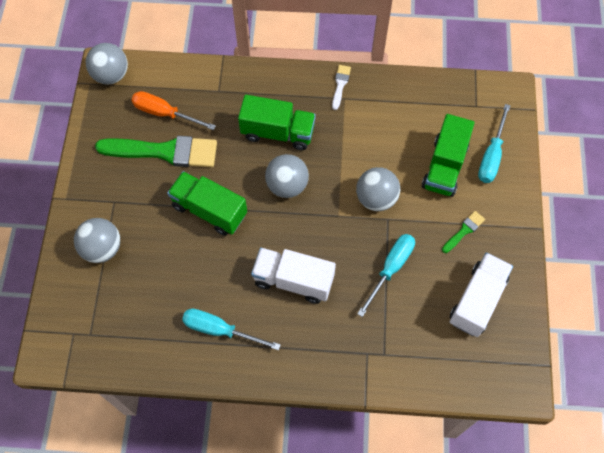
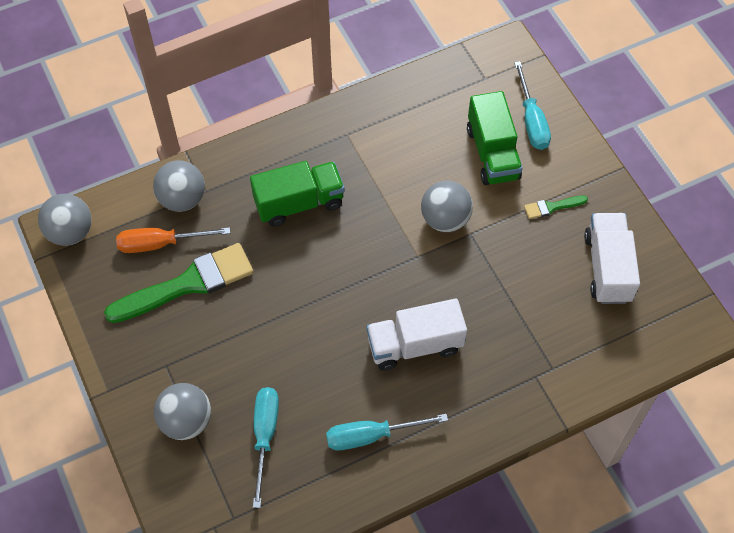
camera: 30 degrees left, 5 degrees down
(209, 210) = (279, 320): green truck -> none
(287, 185) = (345, 252): grey ball -> grey ball (182, 199)
(340, 85) = (333, 122): white brush -> none
(390, 269) = (505, 281): turquoise screwdriver -> turquoise screwdriver (265, 436)
(464, 231) = (552, 207): green brush -> green brush turned 120 degrees counterclockwise

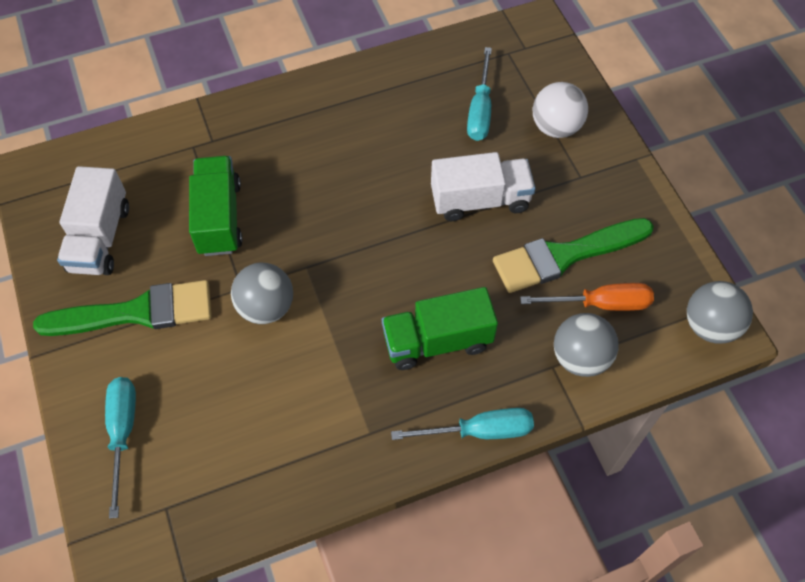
camera: 175 degrees left, 0 degrees up
(186, 421) = (556, 127): grey ball -> white ball
(371, 436) = (380, 103): turquoise screwdriver -> turquoise screwdriver (479, 431)
(415, 345) = (325, 177): white truck -> white truck (480, 200)
(492, 153) = (187, 389): green truck -> green truck (219, 218)
(552, 207) = (137, 312): green brush -> green brush, size x2.24

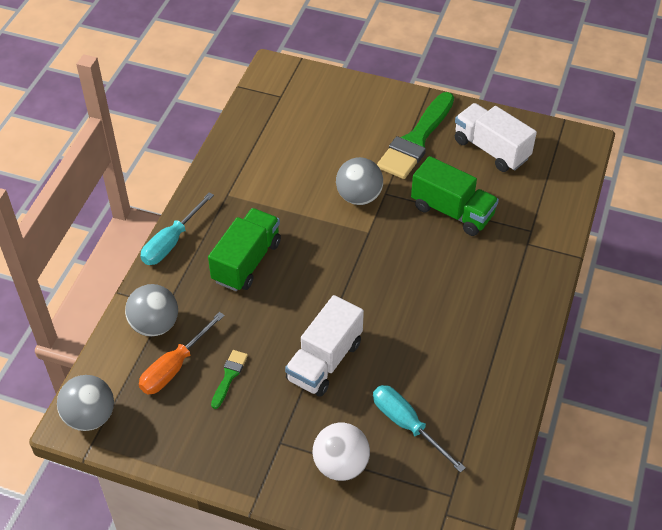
camera: 130 degrees right, 10 degrees down
(123, 433) = (341, 100): turquoise screwdriver -> none
(565, 256) = (229, 376): green brush -> green brush, size x0.45

